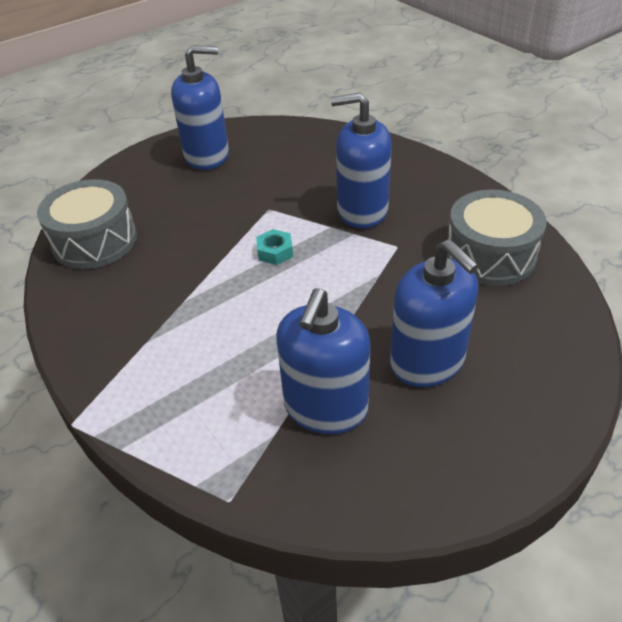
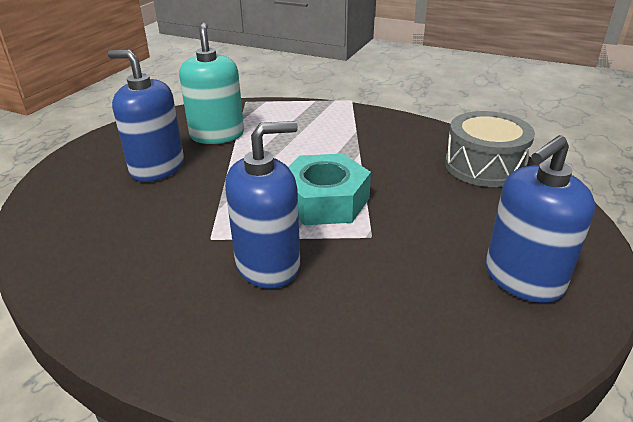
camera: 150 degrees right, 10 degrees down
(275, 252) = (324, 200): turquoise nut -> turquoise nut, size x2.31
(325, 407) = (217, 135): blue soap dispenser -> turquoise soap dispenser
(490, 255) = (108, 257): grey drum -> none

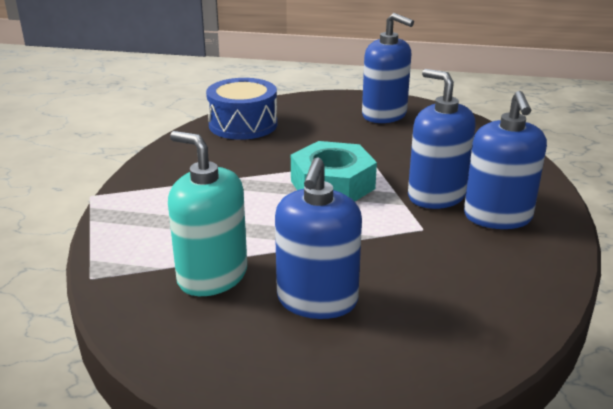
camera: 105 degrees left, 5 degrees down
(197, 300) = (497, 217): none -> blue soap dispenser
(217, 135) = (212, 276): turquoise soap dispenser -> turquoise soap dispenser turned 60 degrees clockwise
(484, 166) = (243, 125): grey drum -> blue drum

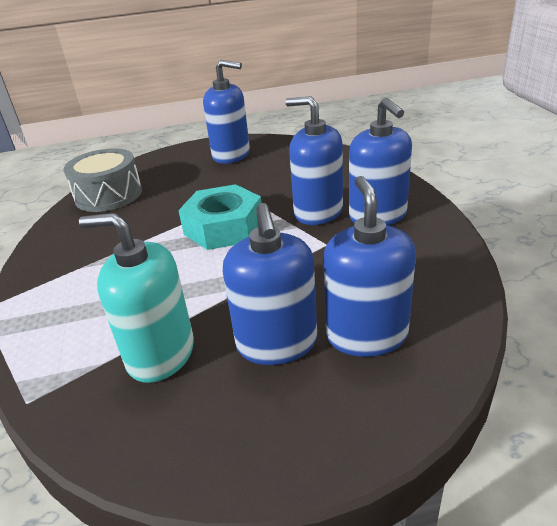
camera: 20 degrees left, 5 degrees up
(243, 125) = (109, 195): blue drum -> grey drum
(405, 320) = (366, 335): none -> blue soap dispenser

